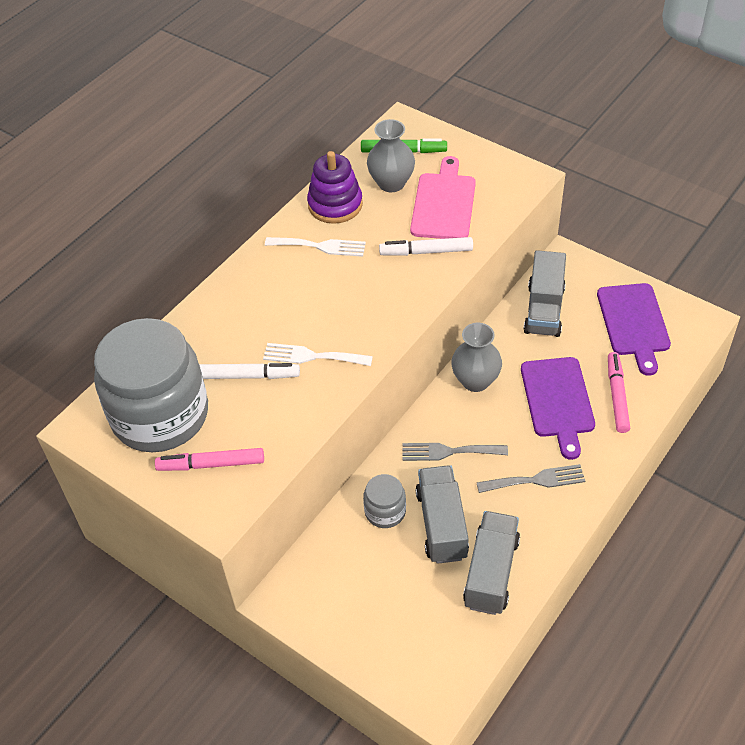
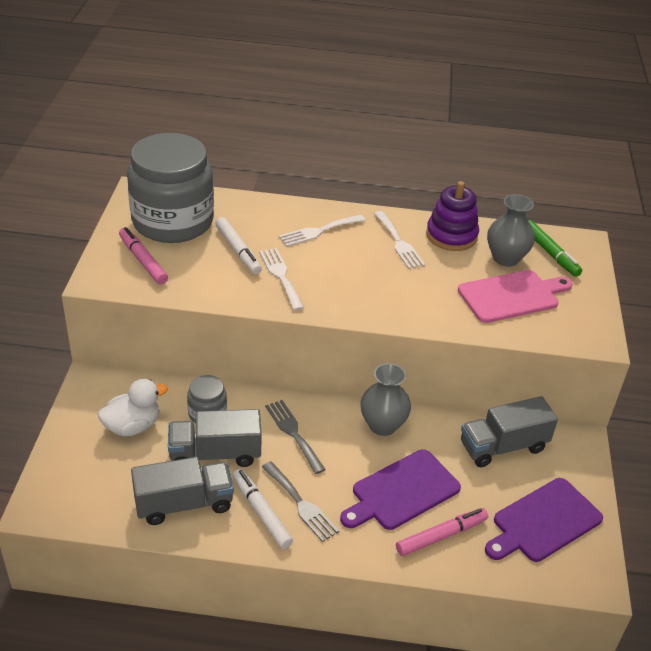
camera: 55 degrees right, 10 degrees down
(261, 299) = (318, 231): none -> white fork
(367, 582) = (132, 426): none -> white duck
(426, 252) = (445, 303): white marker -> white marker (261, 512)
(442, 524) = (215, 454): grey truck -> grey truck turned 150 degrees counterclockwise

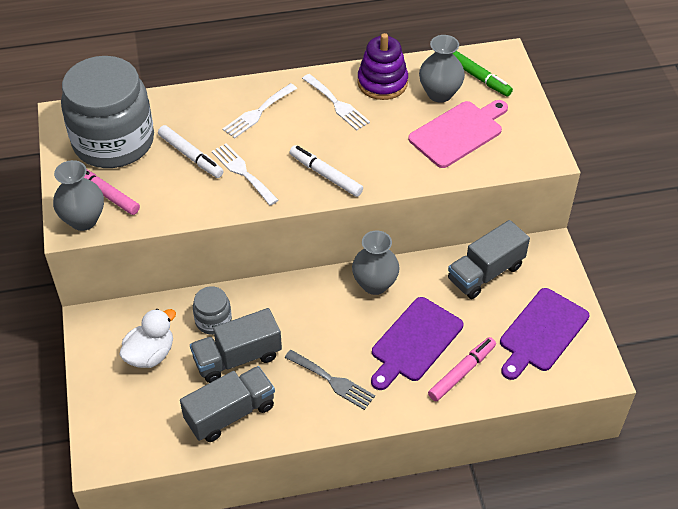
camera: 15 degrees left, 10 degrees up
(111, 277) = (83, 220): none -> grey vase
(261, 512) = (301, 400): white marker -> white marker (325, 175)
(293, 433) = (299, 316): grey fork -> none

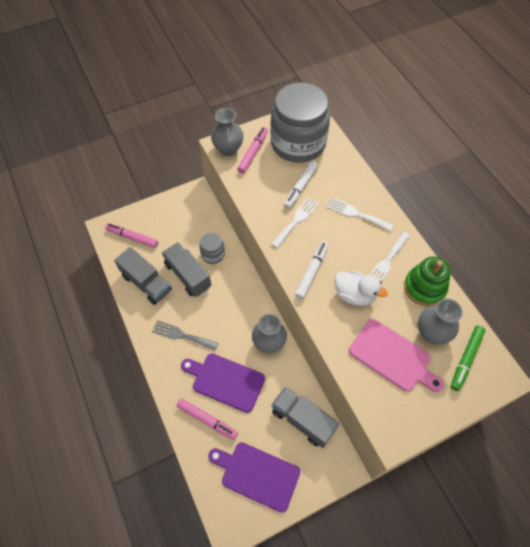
camera: 75 degrees right, 10 degrees up
(138, 422) = (132, 237): none -> pink marker
(150, 354) = (180, 229): white duck -> white duck (354, 295)
(332, 381) = (182, 335): grey fork -> grey fork turned 90 degrees clockwise
(382, 82) = (424, 287): purple stacking toy -> green stacking toy

